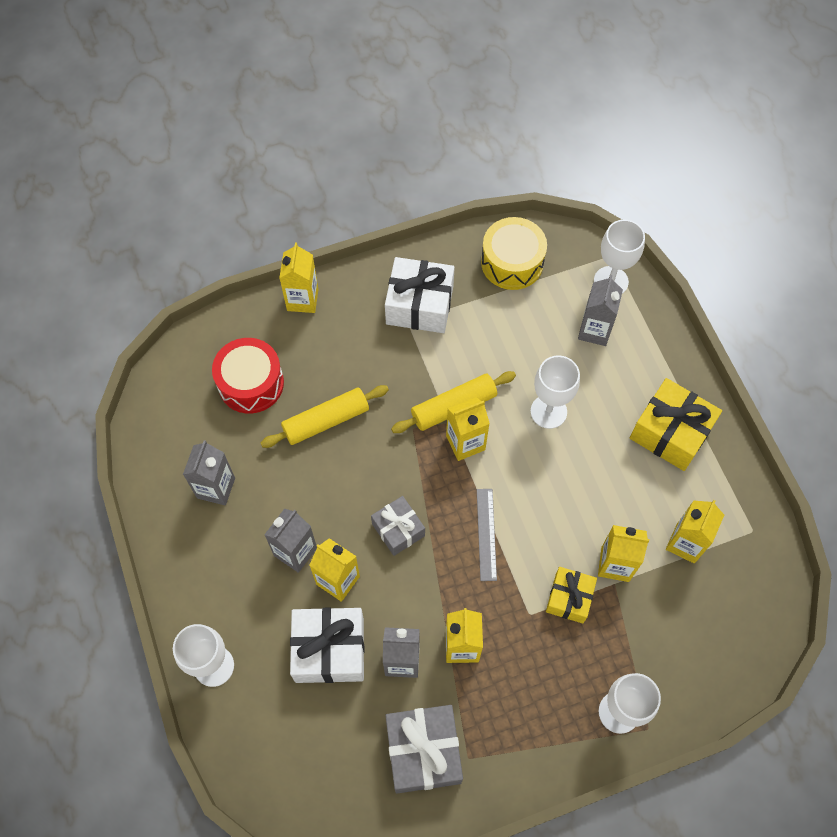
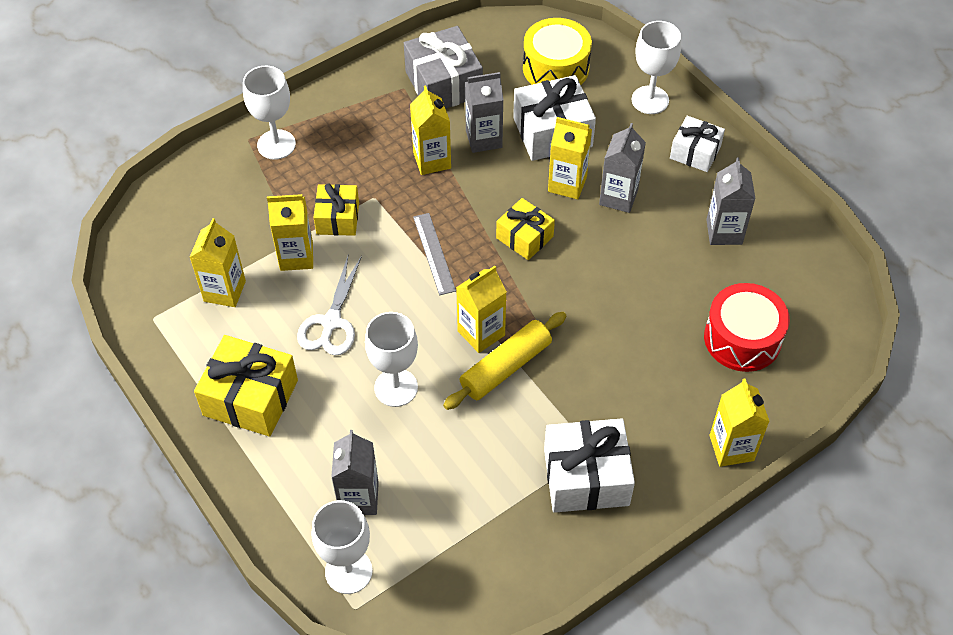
camera: 165 degrees right, 10 degrees down
(199, 585) = (695, 152): none -> white gift
(326, 421) = (641, 319): yellow rolling pin -> none
(398, 530) = (524, 237): grey gift -> yellow gift
(512, 262) = (485, 565): yellow drum -> yellow drum (555, 68)
(592, 486) = (331, 322): none -> white scissors

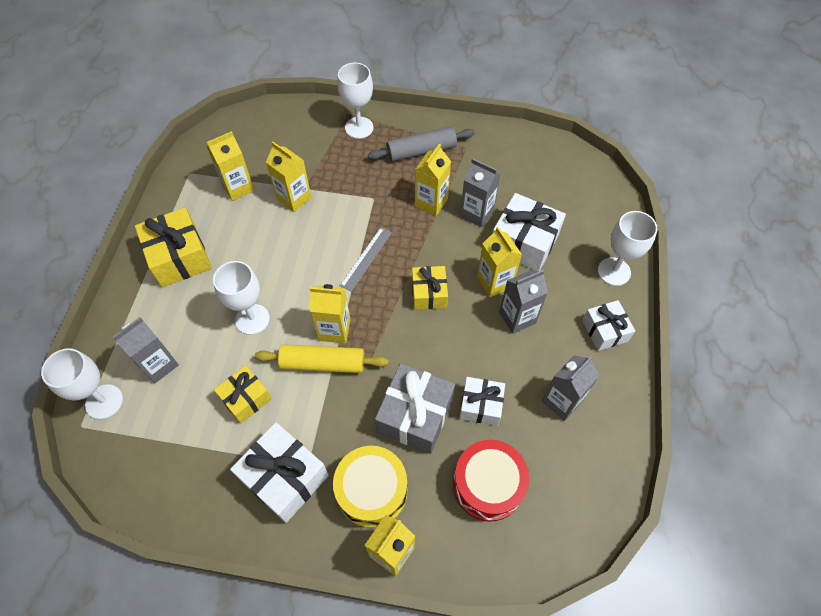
camera: 45 degrees right, 5 degrees up
(331, 322) = (266, 251): white scissors -> none
(337, 218) = (340, 194): yellow gift -> yellow gift (246, 398)
(365, 121) = (421, 151): none -> grey rolling pin
(443, 84) = (492, 162): grey gift -> grey gift (415, 415)
(555, 68) = (574, 203): yellow drum -> yellow drum (372, 491)
(670, 287) = (480, 405): none -> white gift

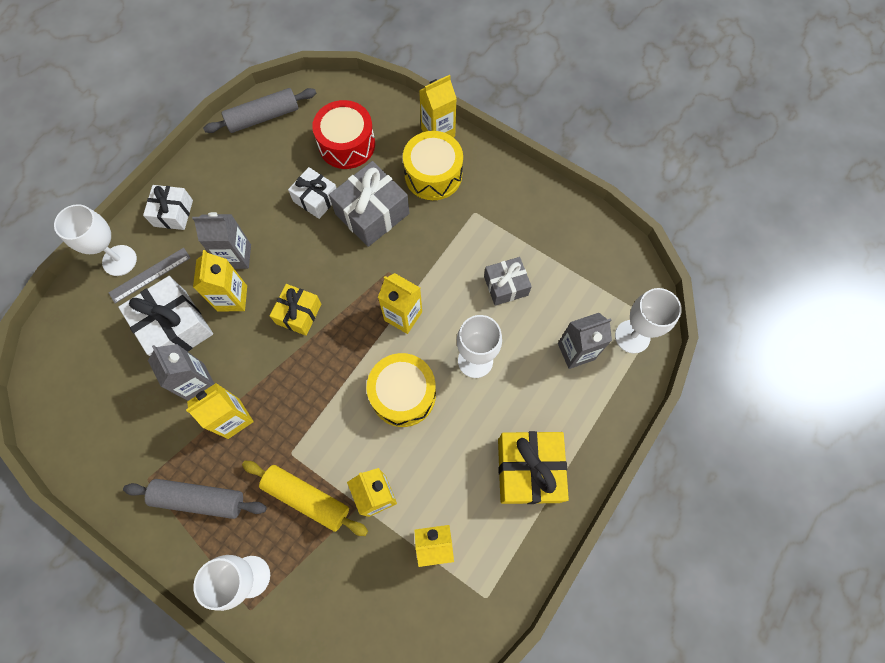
camera: 155 degrees left, 10 degrees up
(246, 398) = (506, 286): yellow gift -> grey gift
(284, 477) = (495, 211): white gift -> none
(305, 269) = (403, 394): none -> yellow drum
(323, 363) = (427, 289): yellow rolling pin -> yellow rolling pin (307, 498)
(366, 258) = (337, 379): grey ruler -> grey ruler (150, 275)
(561, 401) = (251, 176): grey carton -> none
(600, 476) = (263, 117): none -> grey rolling pin

